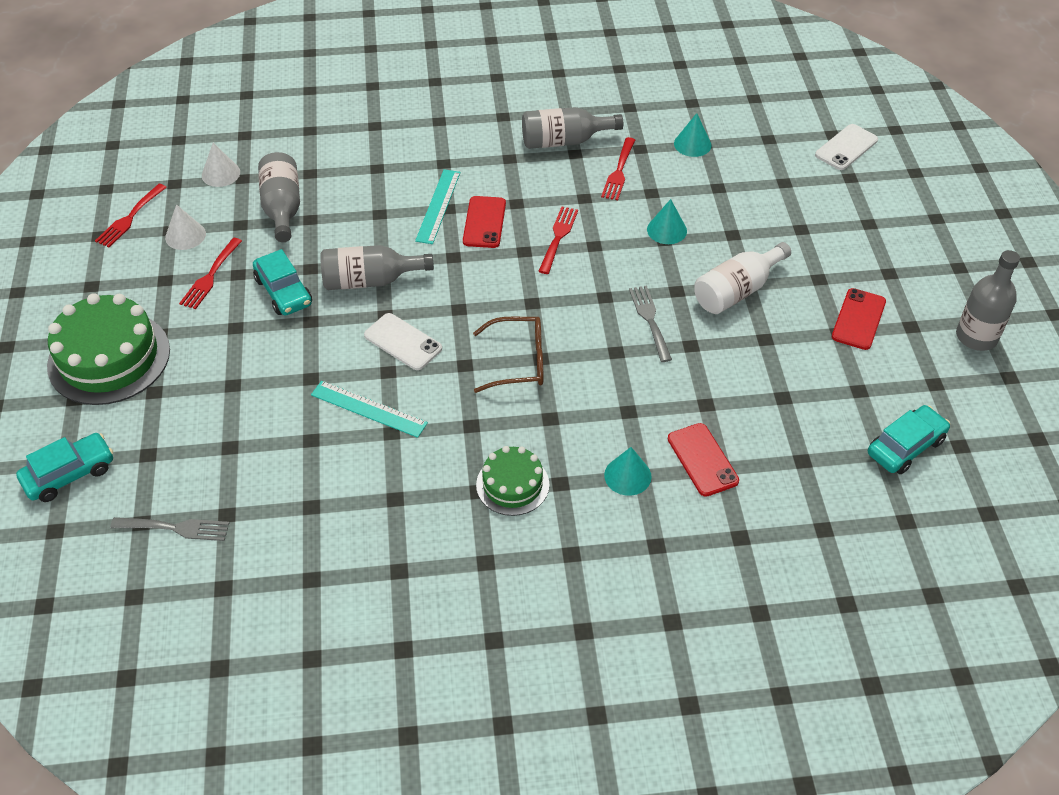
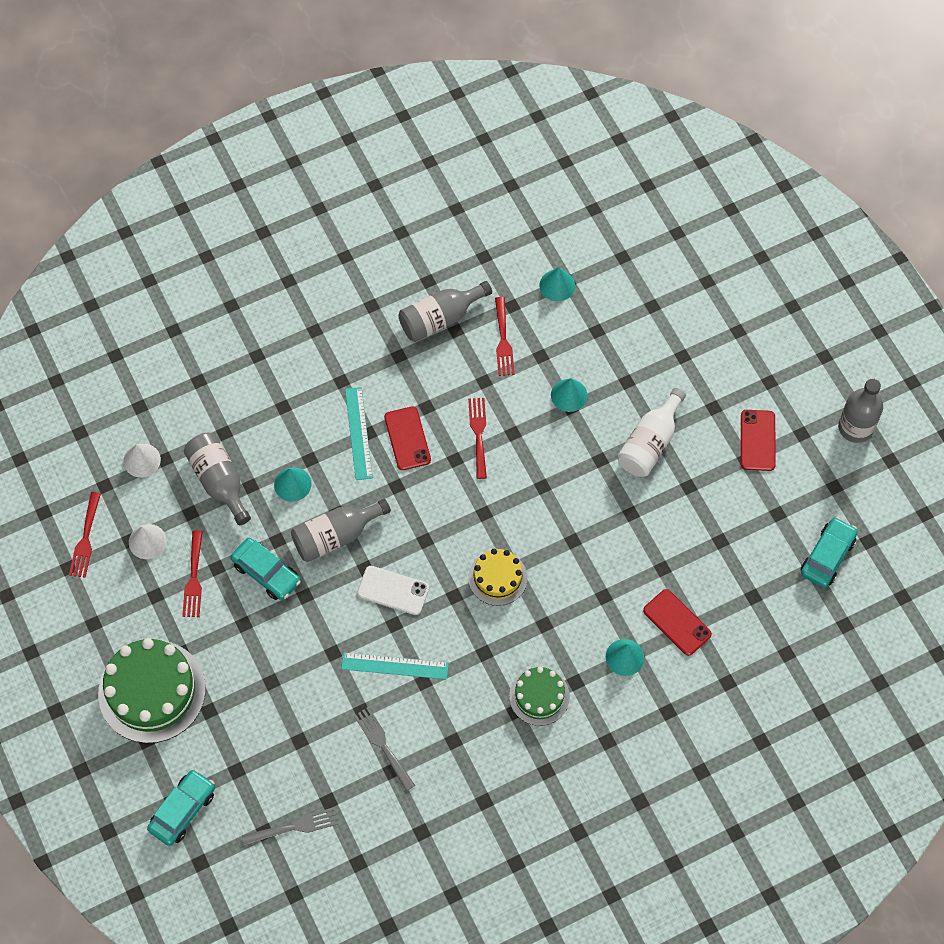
camera: 20 degrees left, 15 degrees up
(351, 228) = (292, 484): none -> turquoise cone
(519, 362) = (497, 578): brown glasses -> yellow cake
(650, 320) = (588, 498): grey fork -> grey fork (383, 745)
(846, 147) = (694, 246): white phone -> none

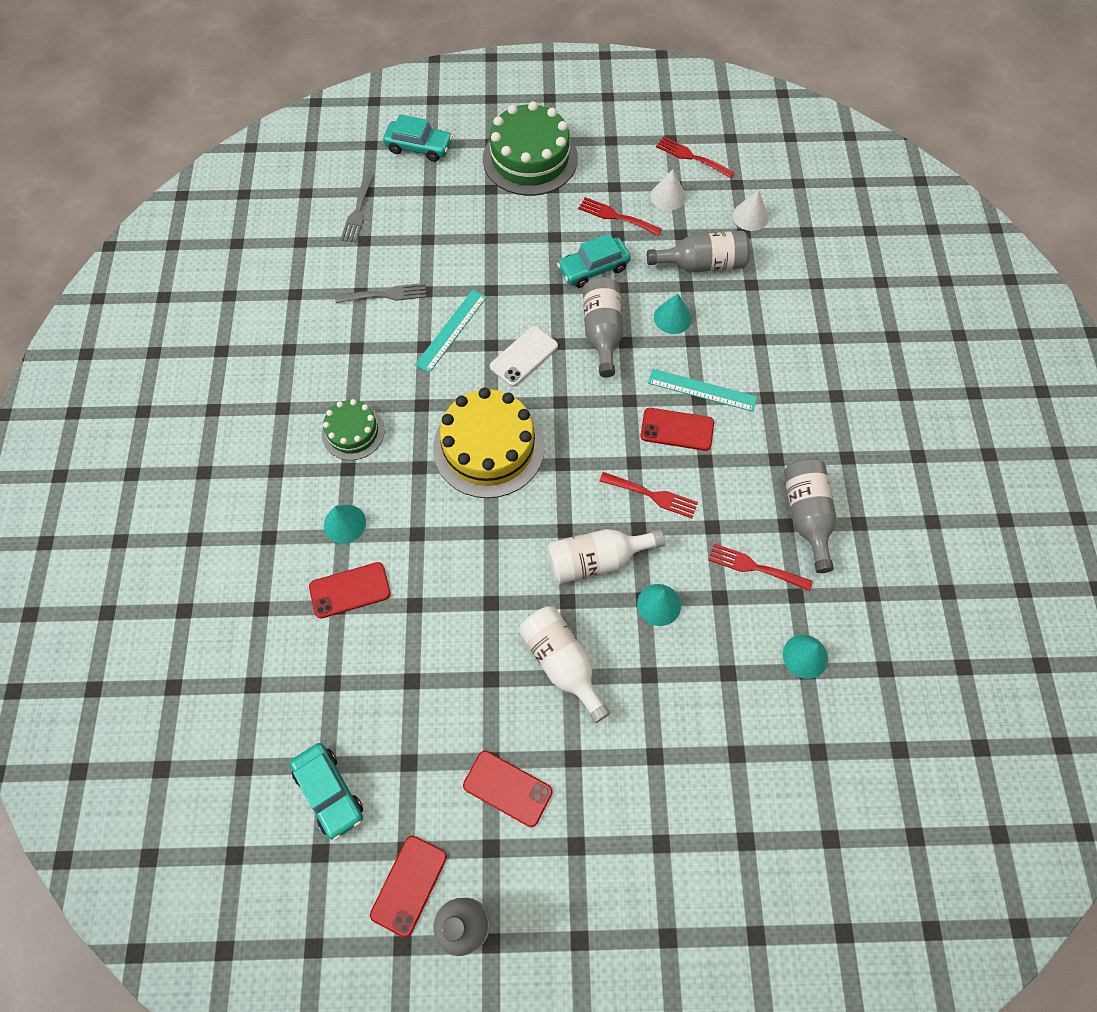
camera: 115 degrees right, 0 degrees up
(183, 810) = (419, 147): turquoise car -> turquoise car turned 45 degrees counterclockwise
(497, 578) = (489, 447): yellow cake -> yellow cake, size x1.77
(556, 452) = (596, 560): none -> white bottle
(853, 474) = (409, 885): none -> red phone

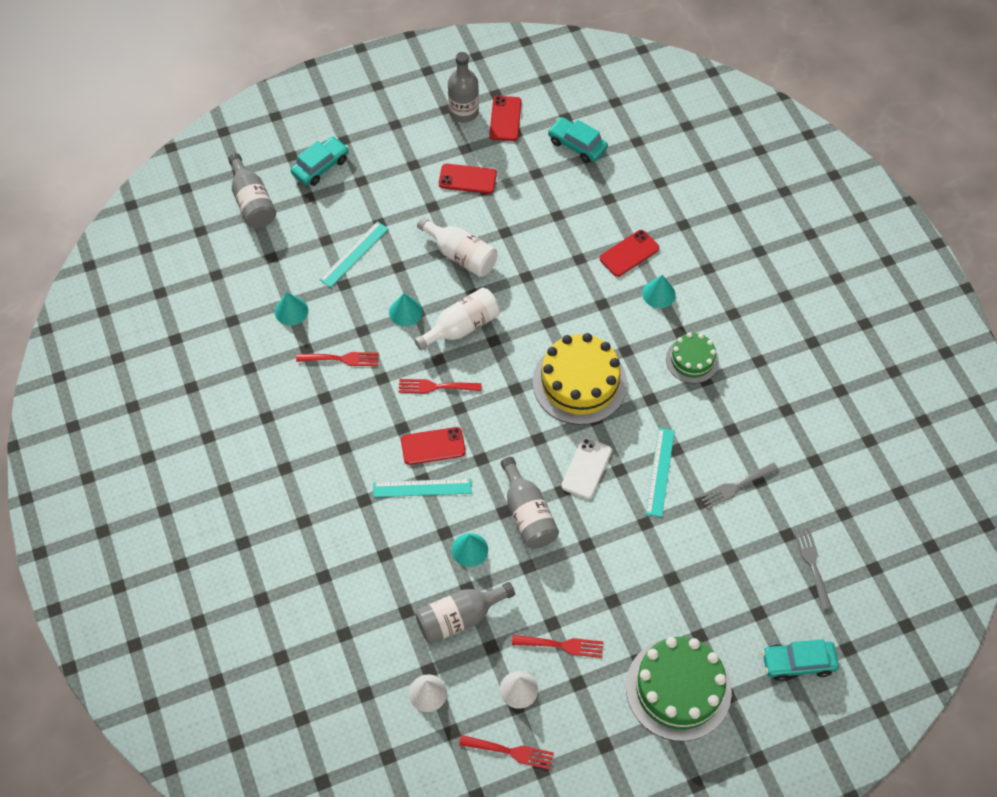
camera: 160 degrees right, 5 degrees down
(593, 268) = (561, 577): turquoise car -> turquoise car (320, 166)
(703, 716) = (354, 254): none -> turquoise ruler
(806, 516) = (309, 409): grey bottle -> grey bottle (252, 202)

